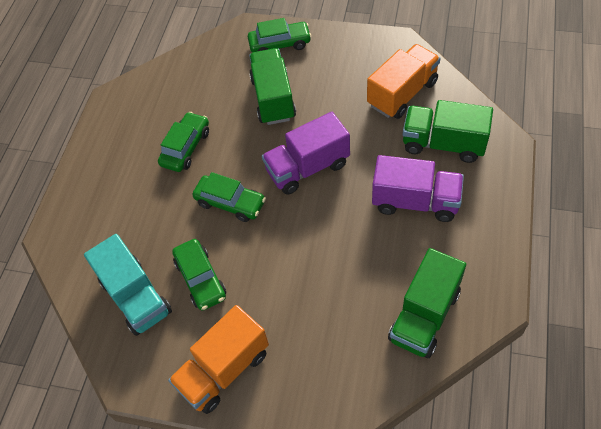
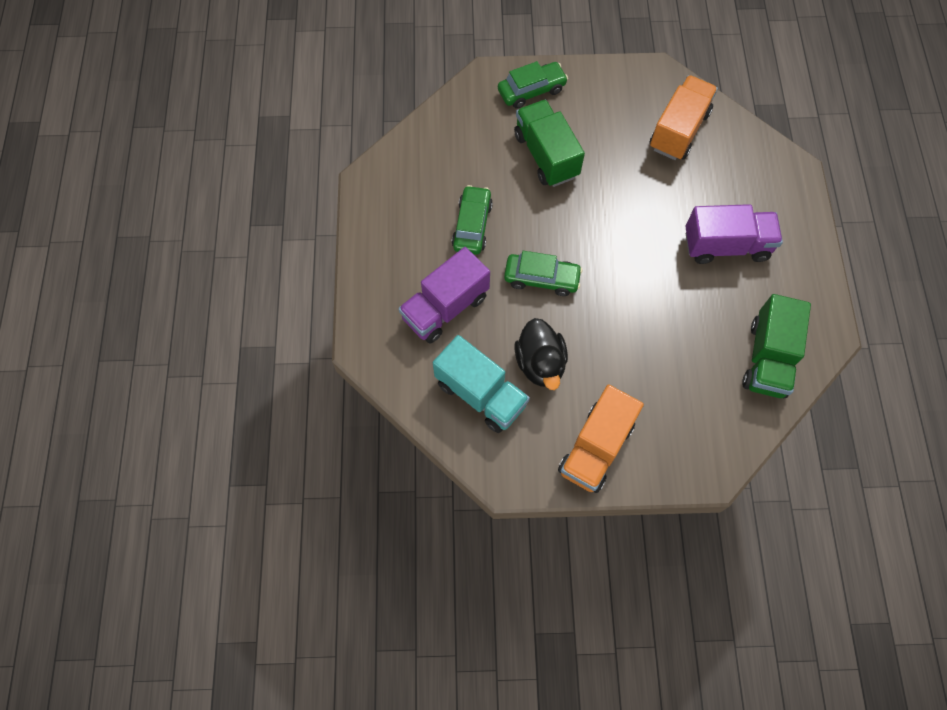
camera: 20 degrees left, 10 degrees up
(201, 279) = (540, 363): green car -> black duck
(307, 168) = (608, 227): purple truck -> purple truck (445, 308)
(443, 144) = (735, 180): green truck -> none

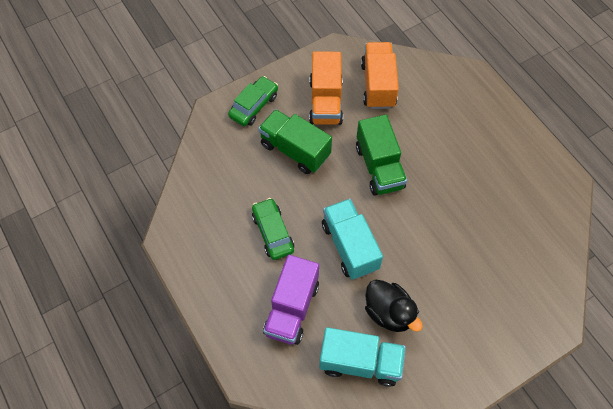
camera: 30 degrees left, 5 degrees down
(541, 278) = (349, 246): green car -> turquoise truck
(596, 448) = (468, 355): orange truck -> orange truck (325, 101)
(726, 245) = (462, 153): purple truck -> none
(768, 358) = (541, 220): green truck -> green truck (379, 167)

